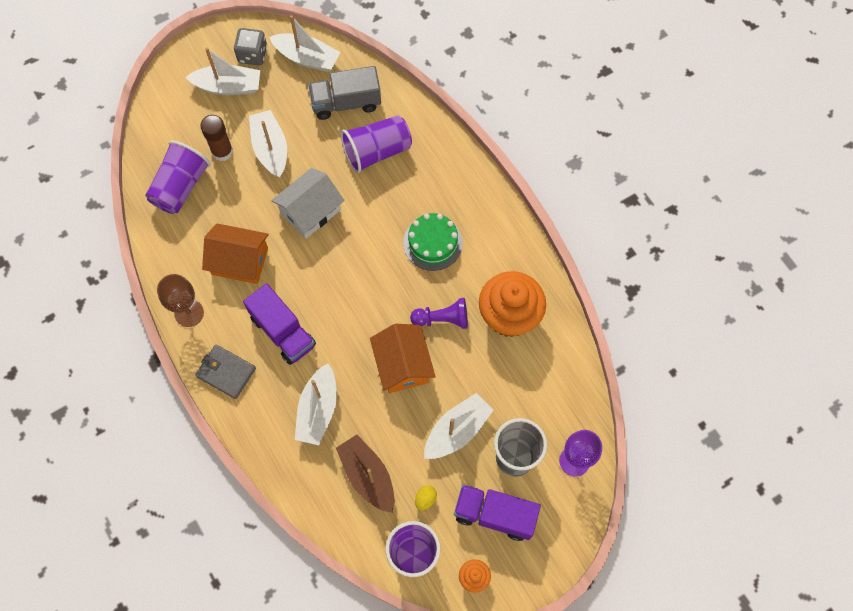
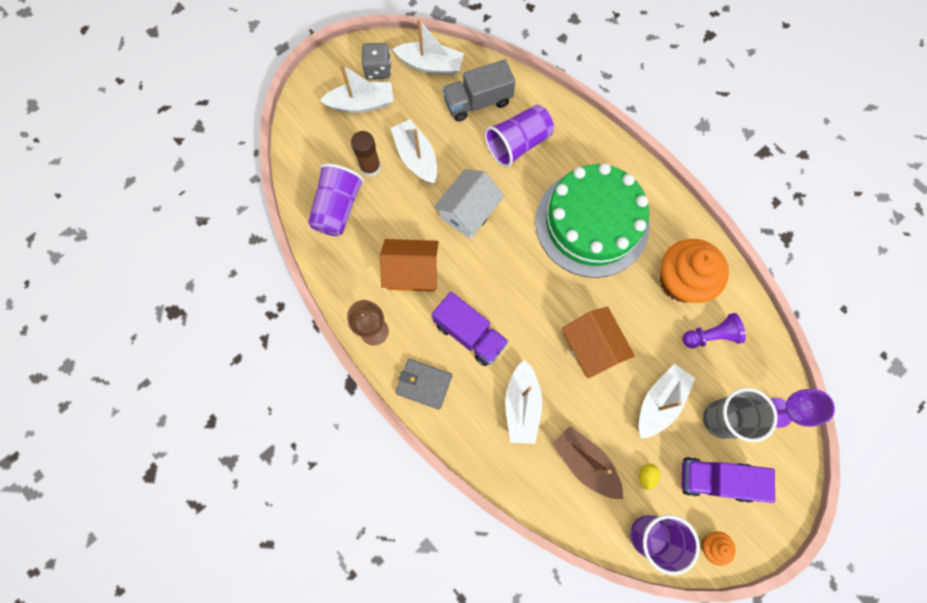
camera: 10 degrees left, 5 degrees up
(432, 243) = (592, 223): green cake -> green cake, size x1.98
(442, 319) = (619, 295): purple pawn -> purple pawn (710, 335)

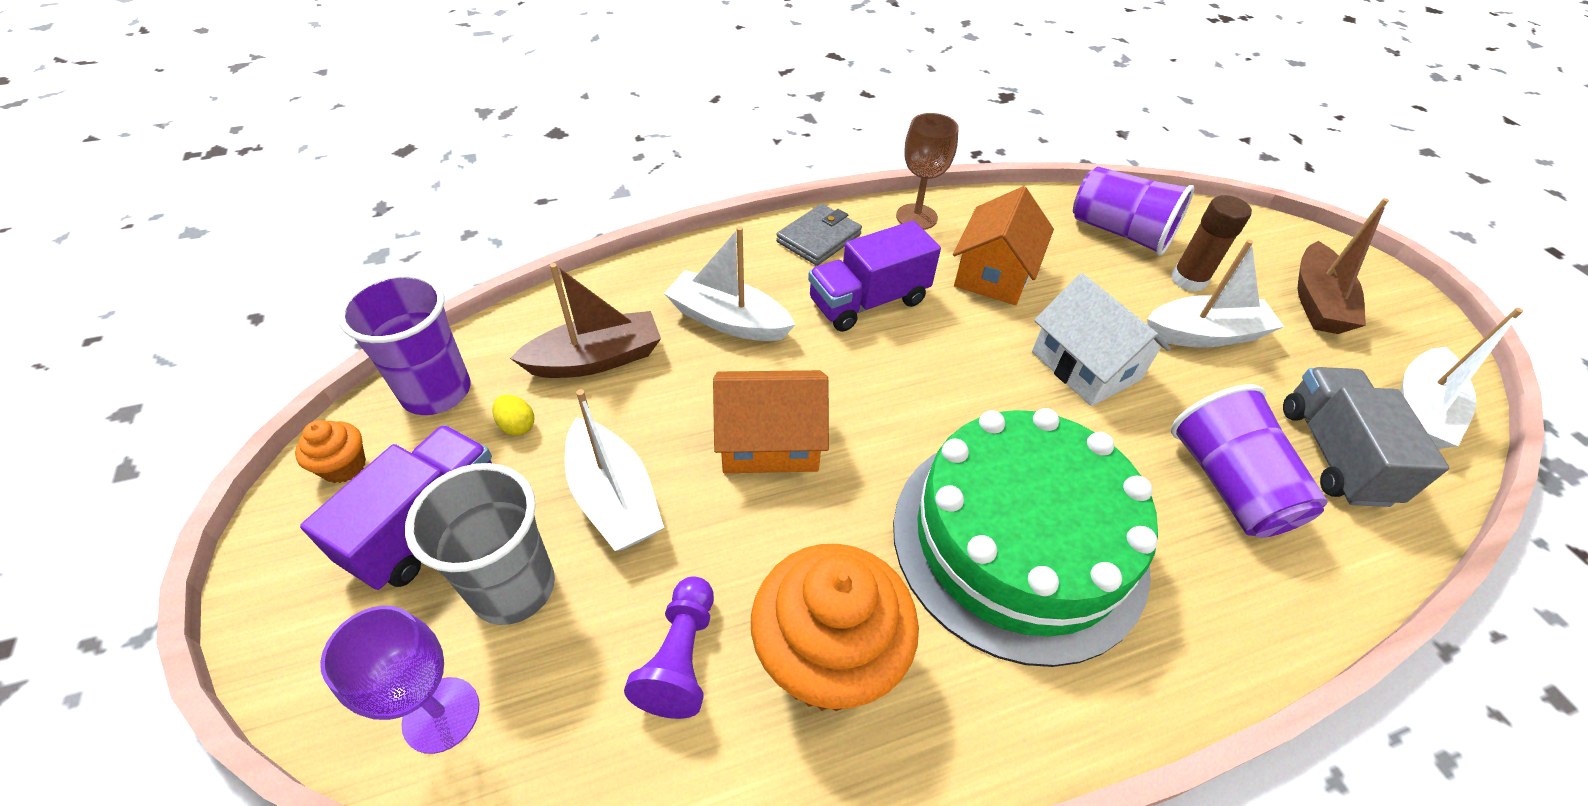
camera: 110 degrees right, 25 degrees down
(361, 104) = (1316, 301): white boat -> brown boat
(378, 69) = (1395, 339): grey dice -> none

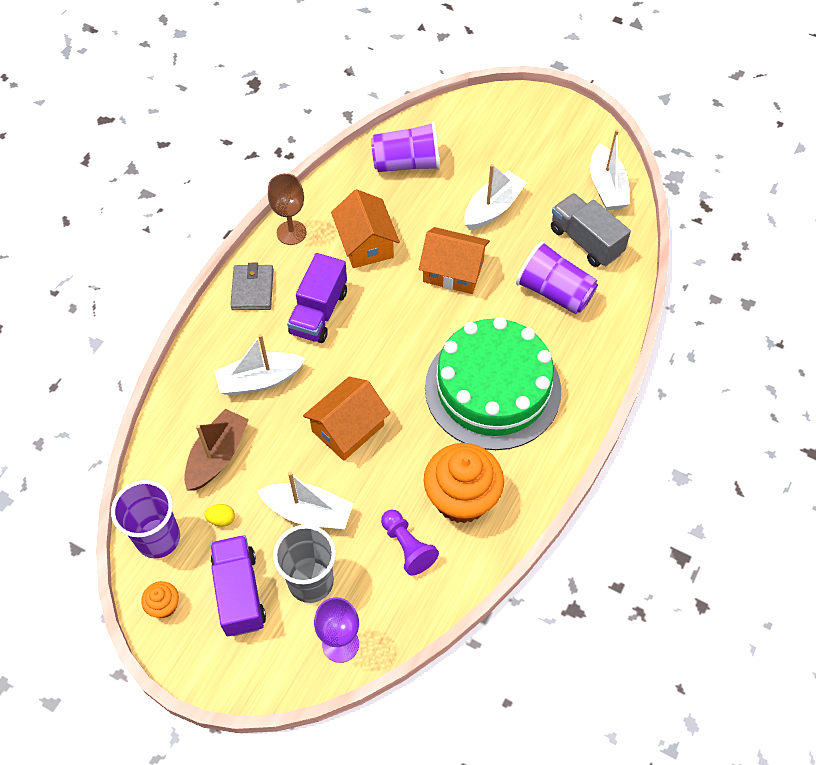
camera: 40 degrees left, 10 degrees up
(1085, 365) = (453, 271): white house -> orange house
(1188, 280) = (463, 174): brown glue stick -> none
(1316, 301) = (530, 145): brown boat -> none

